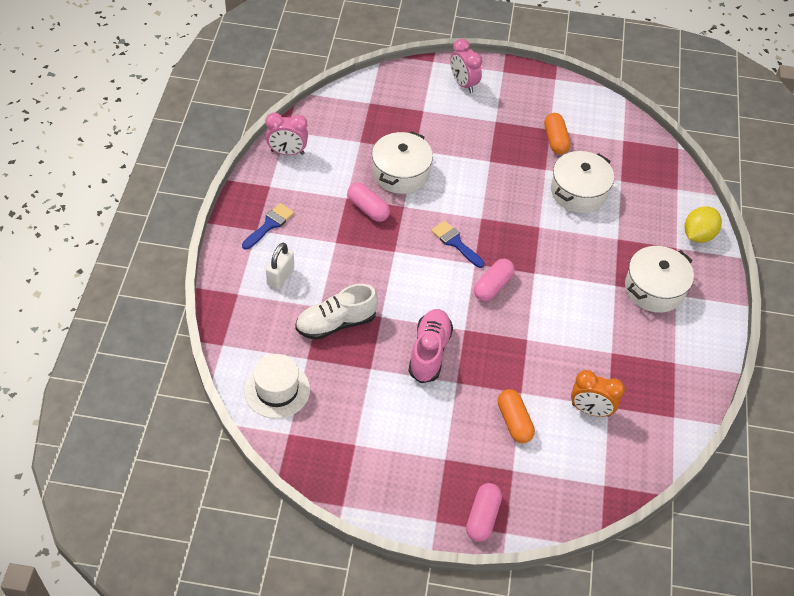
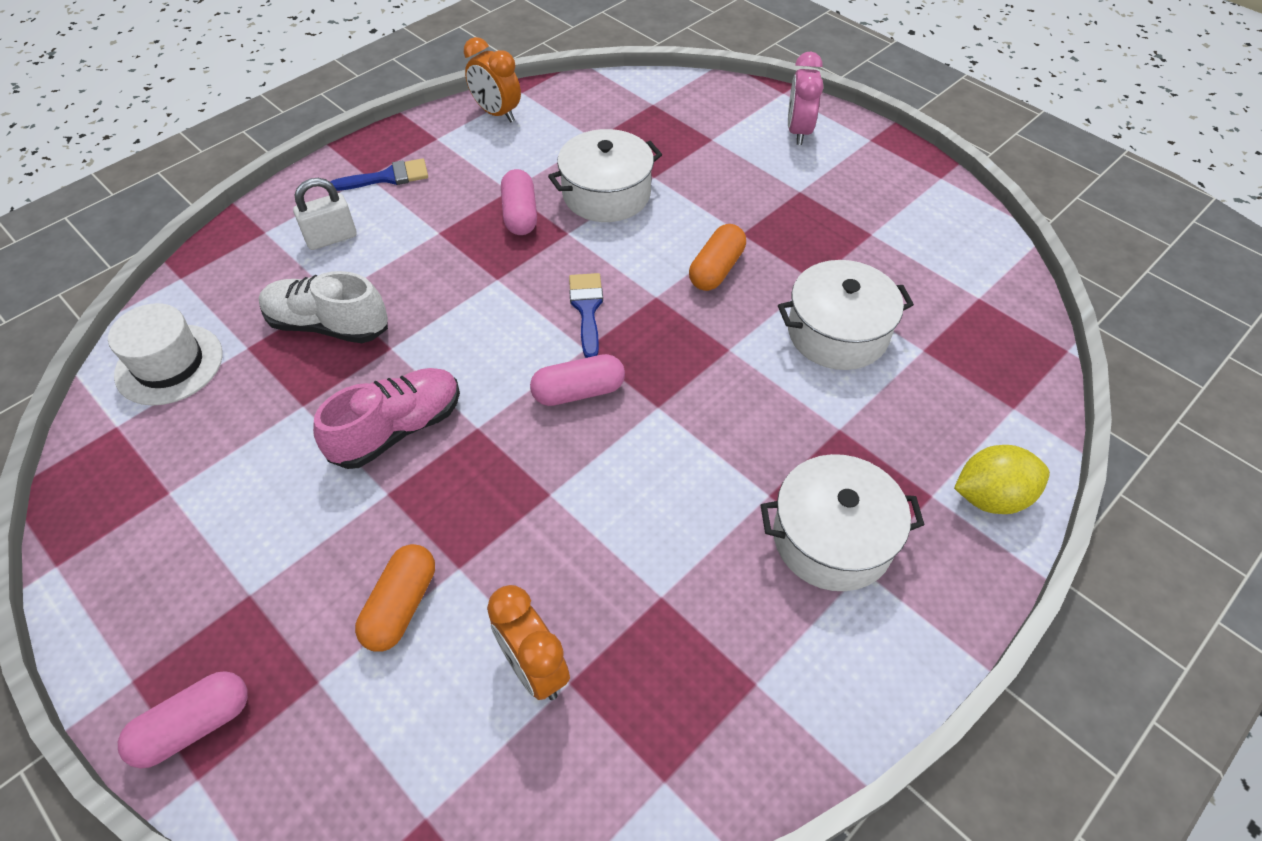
camera: 40 degrees right, 0 degrees up
(287, 152) = (497, 113): pink clock -> orange clock
(555, 140) = (866, 250): orange capsule -> orange capsule (716, 269)

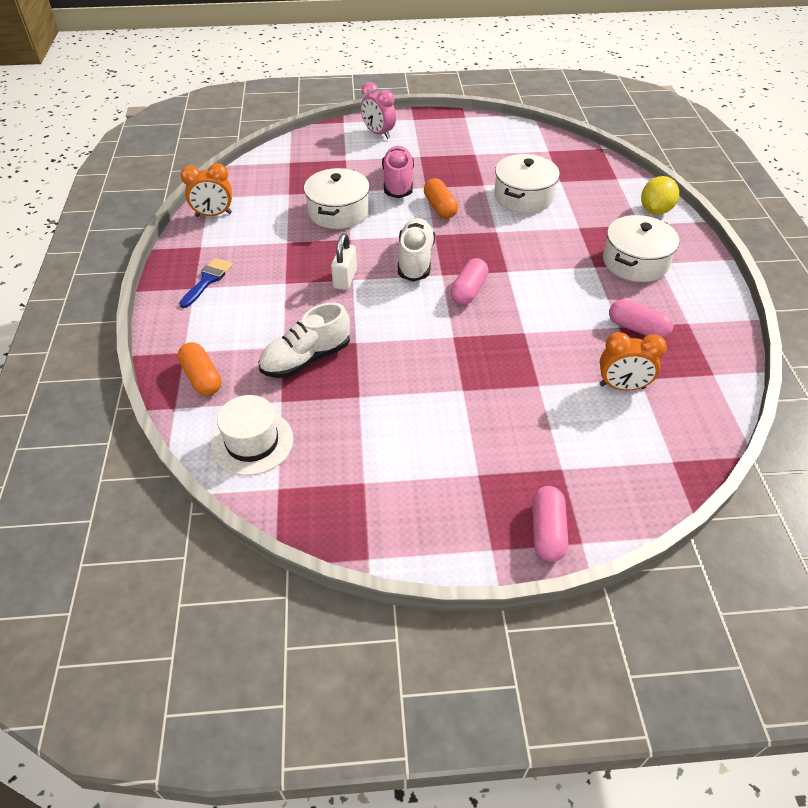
camera: 50 degrees left, 5 degrees down
(331, 238) = (230, 326): white padlock -> white padlock (345, 279)
(397, 429) = (421, 366): pink shoe -> pink shoe (398, 183)
(401, 606) = (543, 416): orange capsule -> orange capsule (202, 378)
(520, 214) = (312, 247): pink capsule -> pink capsule (637, 328)
(587, 309) = (415, 260): blue brush -> white shoe

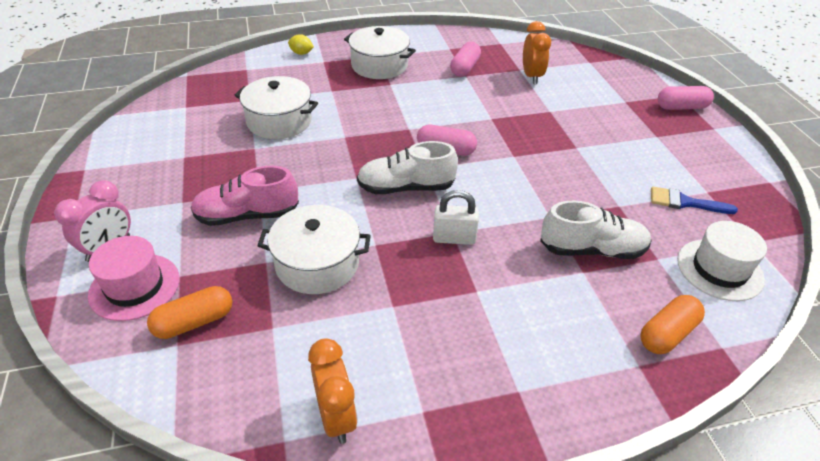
camera: 100 degrees left, 5 degrees down
(207, 280) = (498, 378): blue brush -> blue brush (685, 202)
(306, 359) = (592, 249): white shoe -> white shoe turned 45 degrees counterclockwise
(341, 145) = (134, 286): none -> pink hat
(440, 207) = (302, 177): orange capsule -> orange capsule (194, 322)
(655, 210) = (301, 53): yellow lemon -> yellow lemon, size x0.60

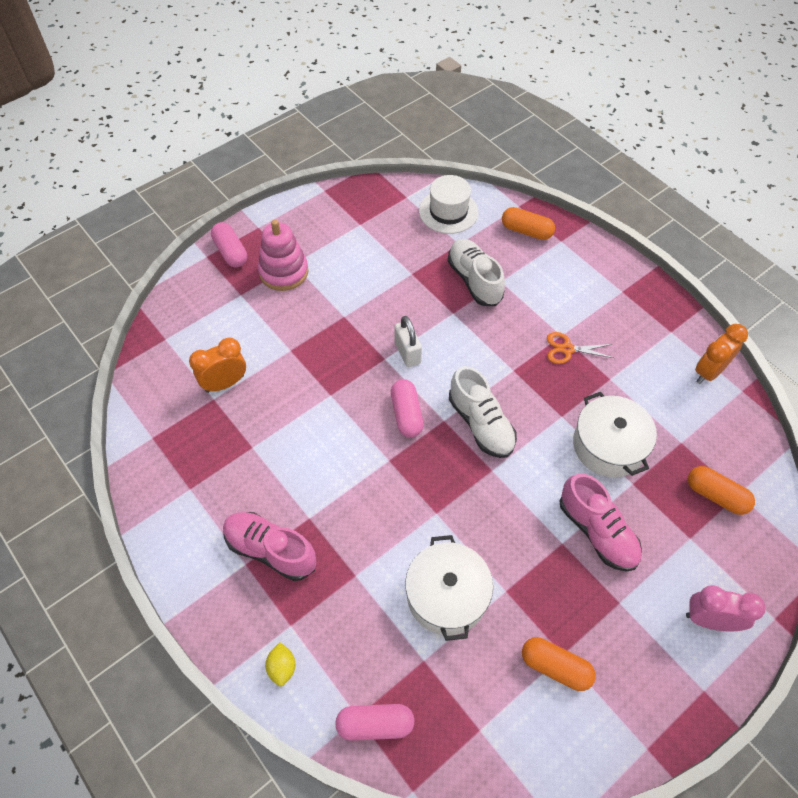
camera: 115 degrees left, 15 degrees up
(134, 286) = (723, 563): pink hat -> none
(180, 150) = (555, 667): none -> orange capsule
(379, 65) = (270, 550): white pot -> pink shoe
(454, 238) = (519, 366): white padlock -> white padlock (407, 352)
(454, 287) = (567, 349): none -> orange scissors
(465, 68) = (234, 454): pink capsule -> pink capsule (375, 724)
(647, 128) = (283, 272): none -> pink stacking toy
(685, 202) = (382, 236): blue brush -> none

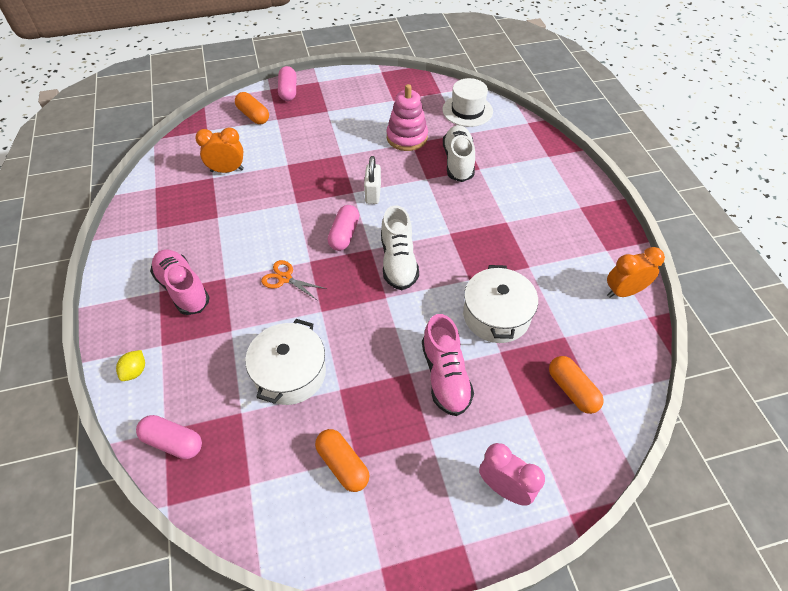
camera: 25 degrees right, 5 degrees down
(283, 272) = (317, 114): pink stacking toy -> pink stacking toy (407, 137)
(526, 231) = (523, 141): orange capsule -> orange capsule (253, 115)
(567, 349) = (505, 233): orange scissors -> orange scissors (285, 278)

